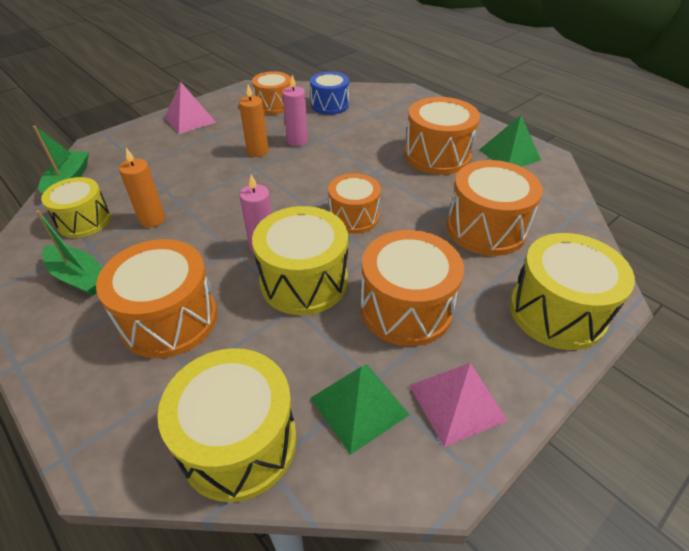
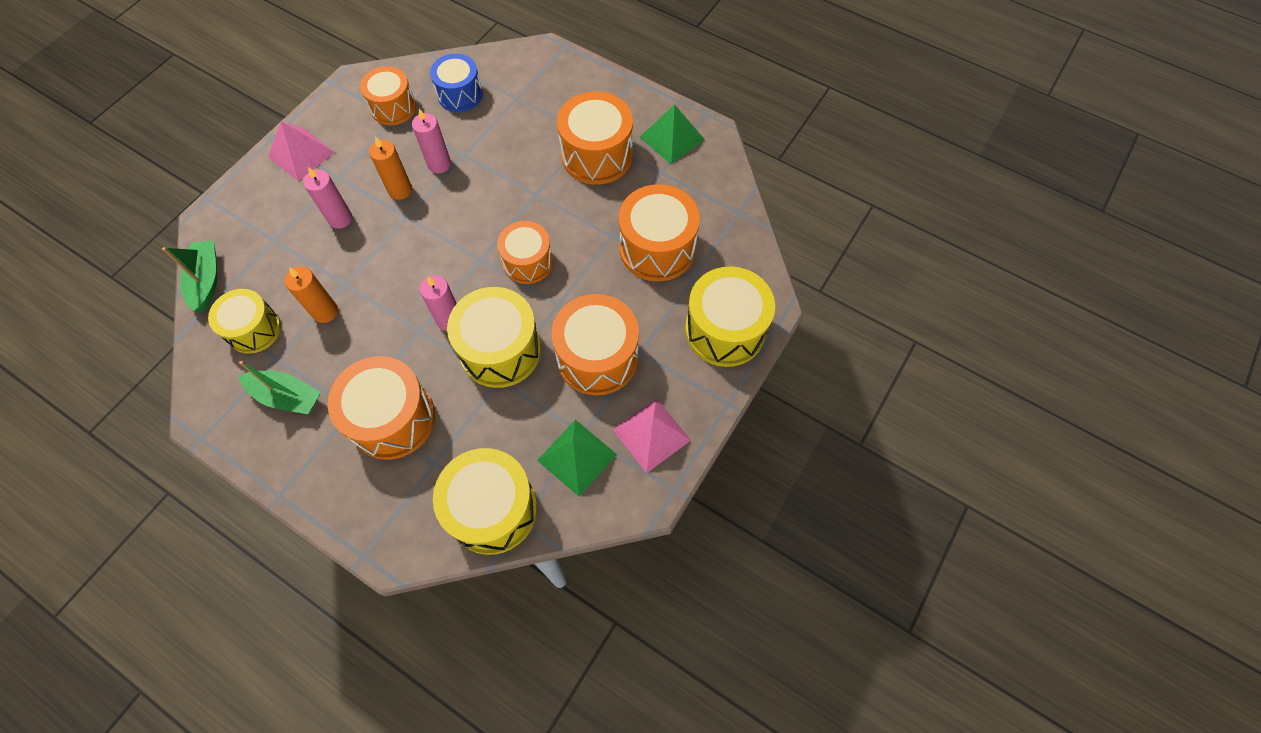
camera: 15 degrees left, 20 degrees up
(199, 161) = (340, 219): none -> pink candle

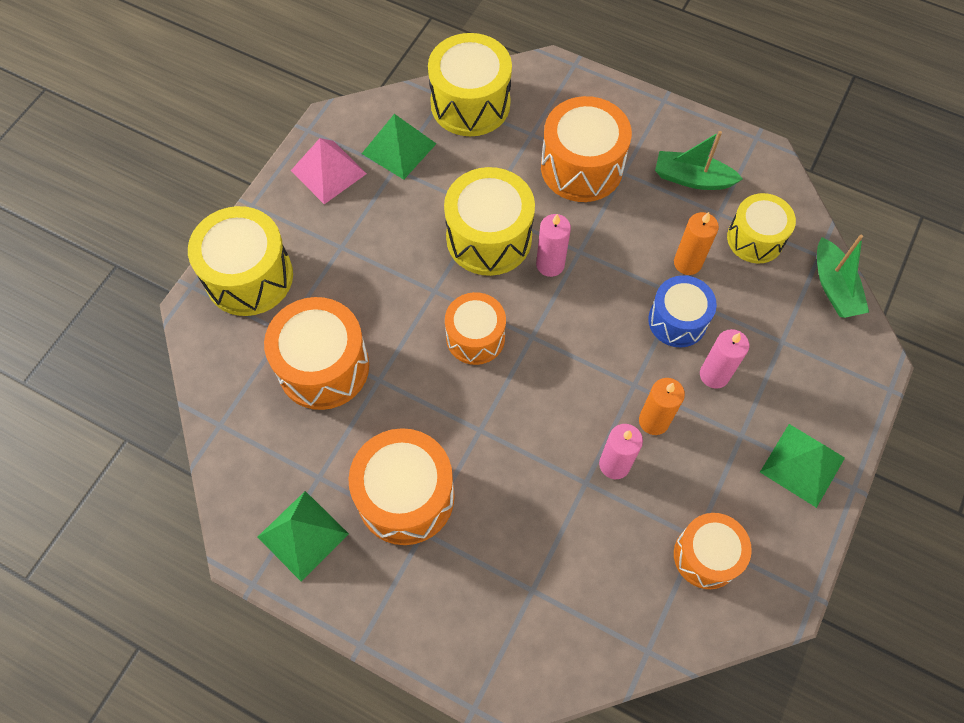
camera: 175 degrees right, 0 degrees up
(301, 154) = (802, 465): pink pyramid -> green pyramid
(460, 94) = (616, 589): blue drum -> blue drum (677, 320)
(597, 357) = (386, 238): orange drum -> none

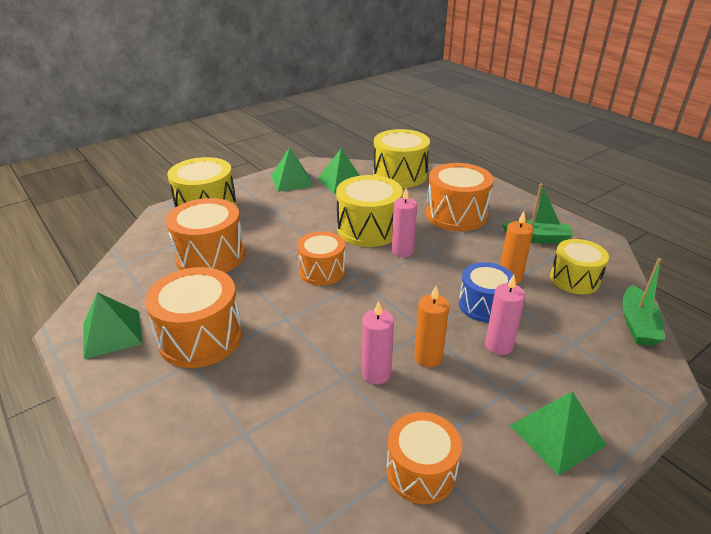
camera: 25 degrees right, 30 degrees down
(328, 172) = (292, 181): pink pyramid -> green pyramid
(692, 178) = (537, 238): green boat -> green boat turned 150 degrees clockwise

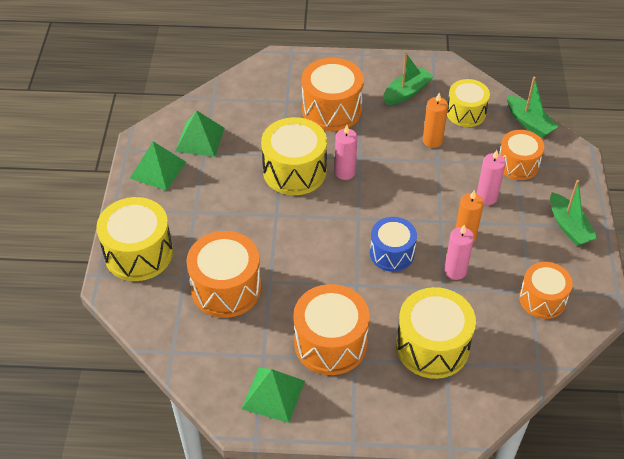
camera: 50 degrees left, 15 degrees up
(322, 271) = (321, 232): orange drum -> orange drum (518, 164)
(400, 175) = (234, 97): yellow drum -> yellow drum (432, 346)
(484, 305) = (445, 175): blue drum -> blue drum (392, 253)
(556, 435) = (569, 226): green pyramid -> green boat

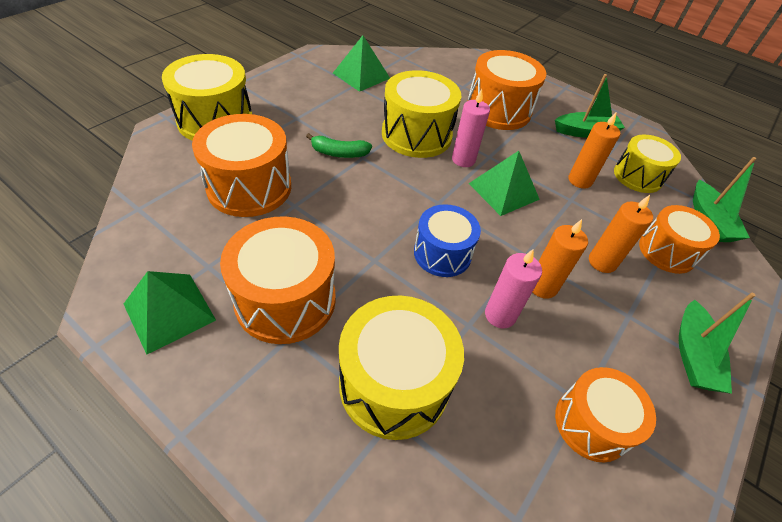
camera: 30 degrees right, 0 degrees up
(158, 170) = (304, 77): green pyramid -> green pyramid (503, 191)
(257, 222) = (339, 153): none -> green banana
(486, 197) = (602, 262): pink candle -> orange candle

